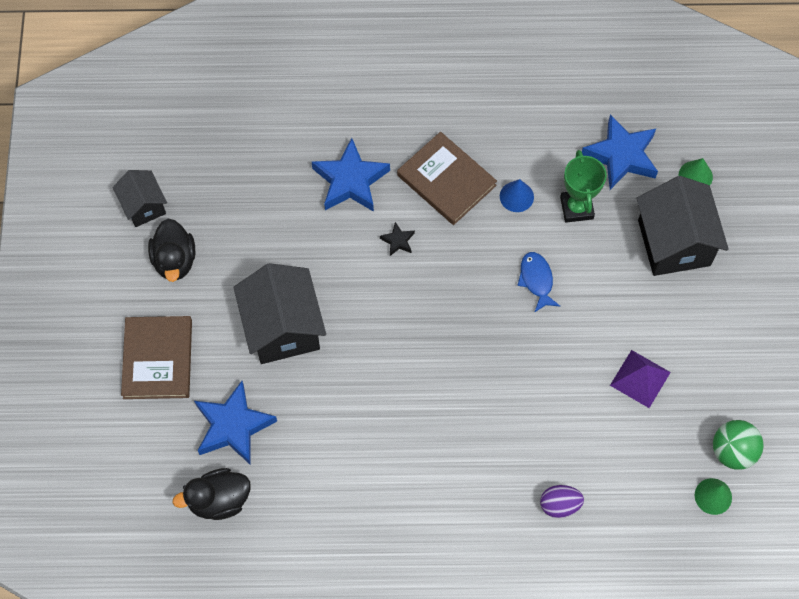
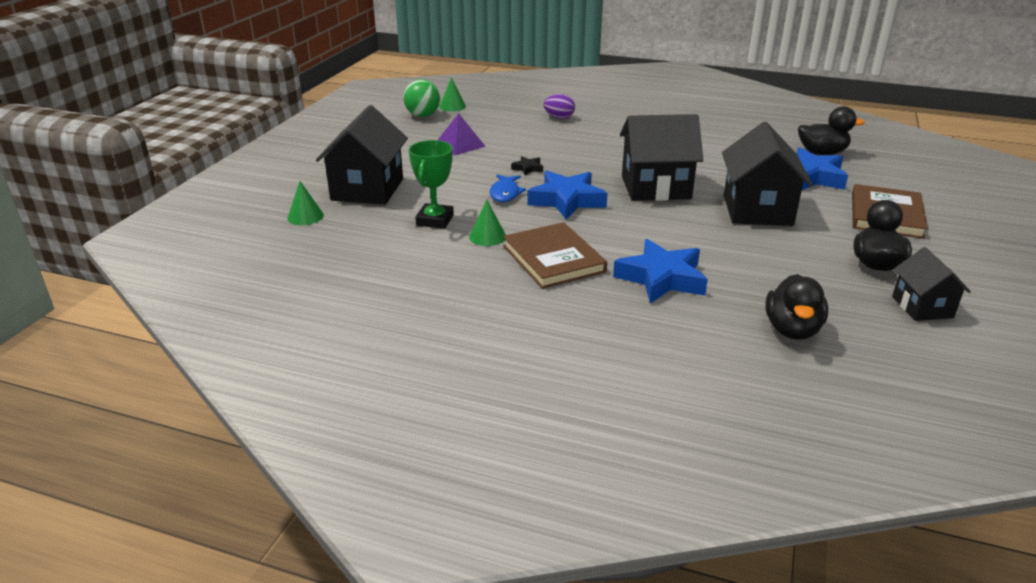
camera: 160 degrees left, 35 degrees down
(243, 145) = (792, 330): none -> black duck
(391, 344) = (655, 187): none -> black house
(398, 241) = (625, 234): black star -> black star (528, 168)
(516, 196) = (487, 236): blue cone -> green cone
(621, 156) = (360, 240): blue star -> blue star (567, 200)

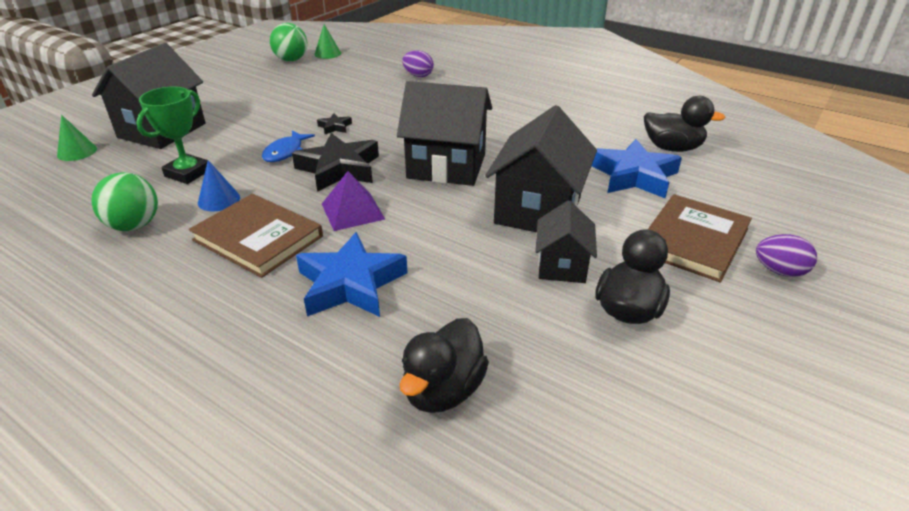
camera: 15 degrees right, 5 degrees up
(435, 265) = (134, 225): none -> green ball
(460, 145) = (295, 94): purple pyramid -> purple pyramid (353, 211)
(487, 236) = (219, 200): green cone -> blue cone
(553, 259) = (258, 238): brown book -> brown book turned 45 degrees counterclockwise
(567, 200) = (339, 169): blue star -> black star
(922, 307) = (644, 389): black house -> black house (562, 266)
(957, 226) = (779, 271): none -> purple egg

